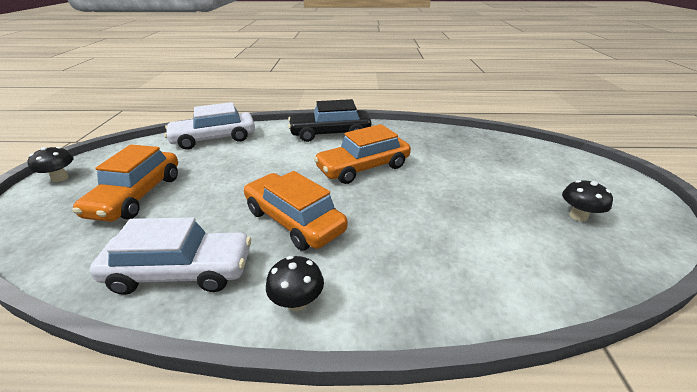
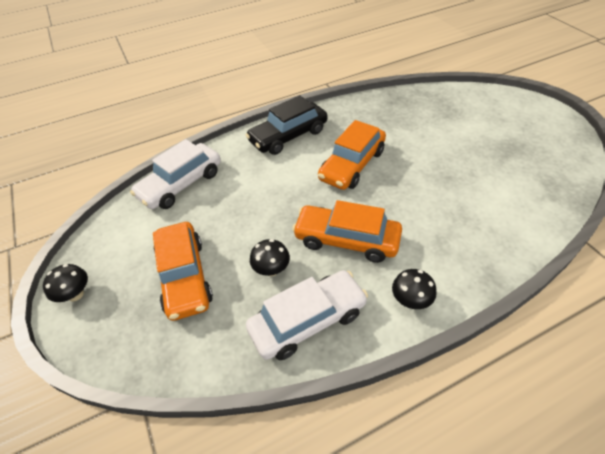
camera: 25 degrees left, 15 degrees up
(578, 216) = (528, 152): black mushroom -> black mushroom (271, 269)

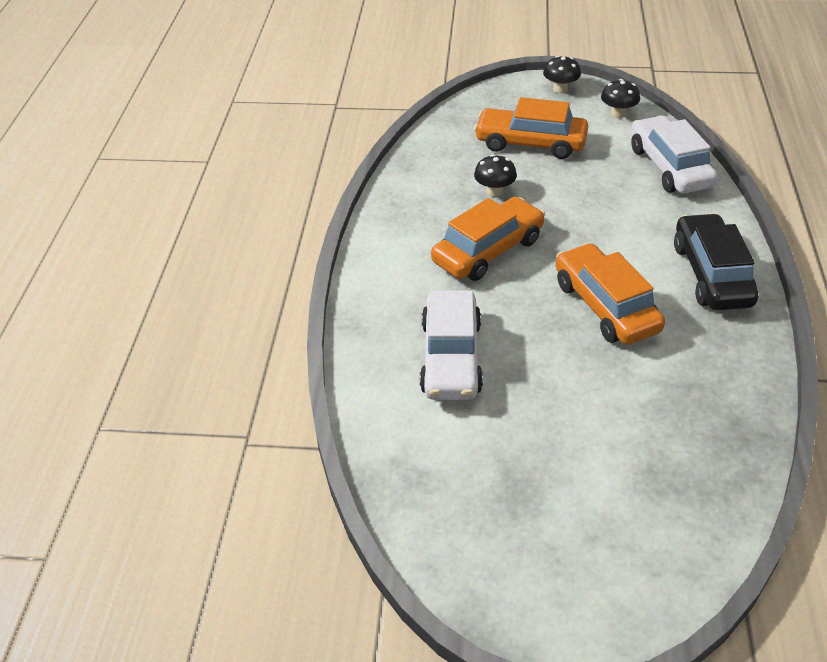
camera: 120 degrees right, 5 degrees down
(308, 321) = (422, 194): white car -> white car (451, 357)
(410, 300) = (383, 259): black mushroom -> black mushroom (618, 114)

